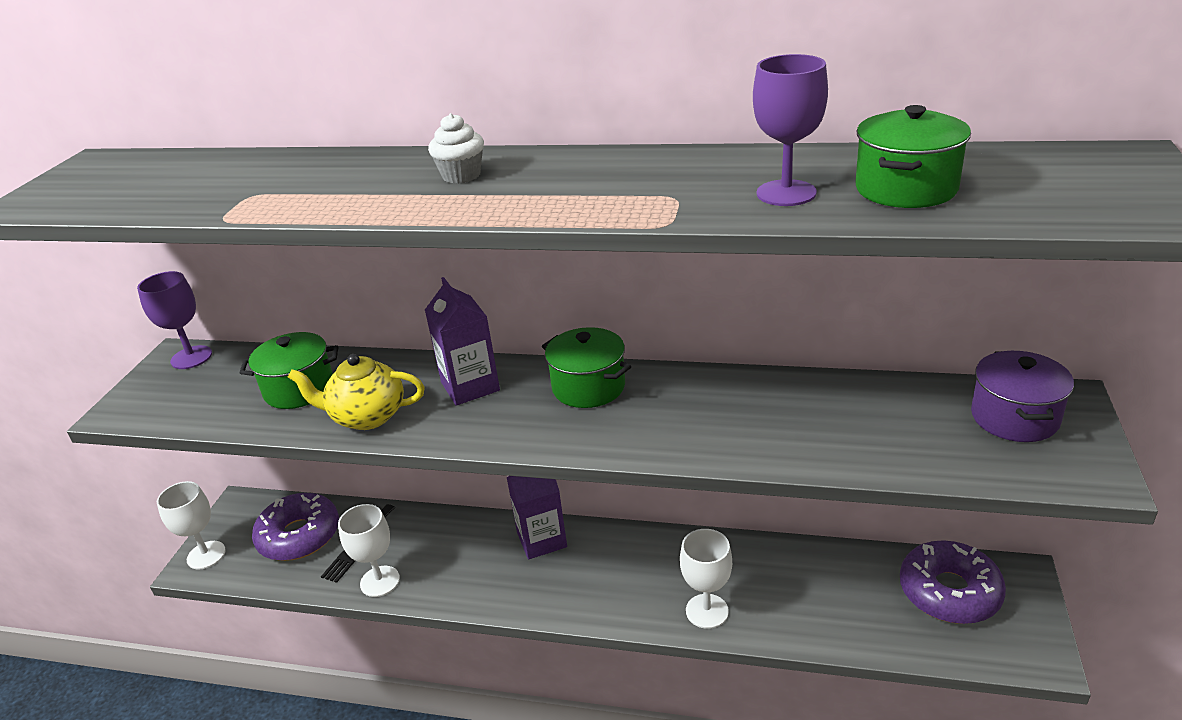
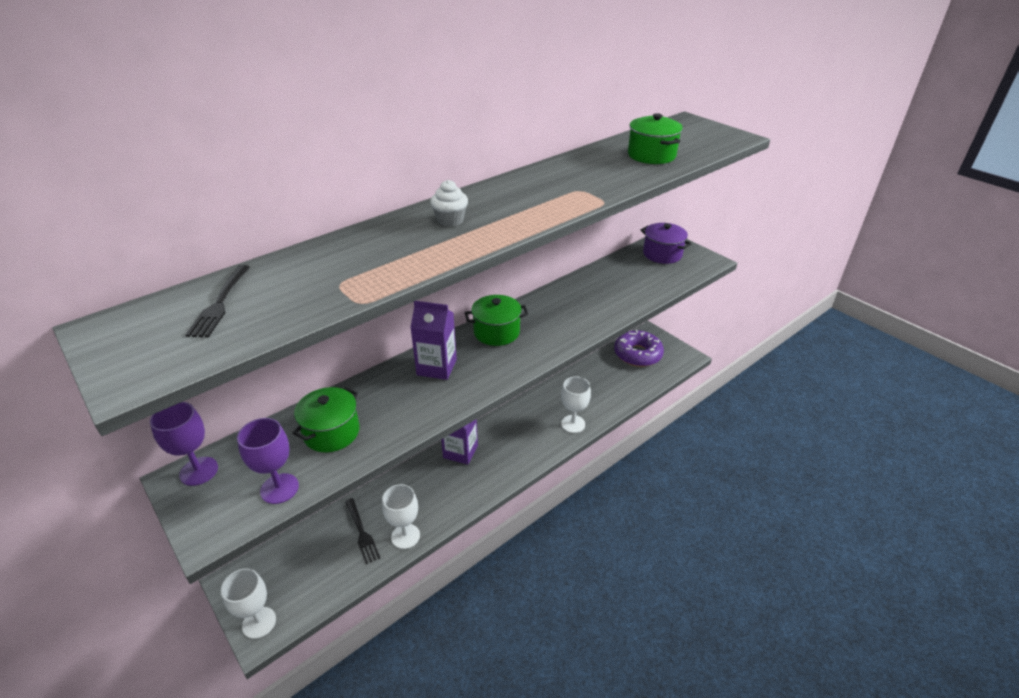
camera: 55 degrees left, 5 degrees up
(168, 173) = (220, 303): none -> black fork
(299, 536) = (312, 559): purple donut -> none
(367, 416) = (407, 416): yellow teapot -> none
(786, 193) = (617, 172): purple goblet -> purple goblet (279, 488)

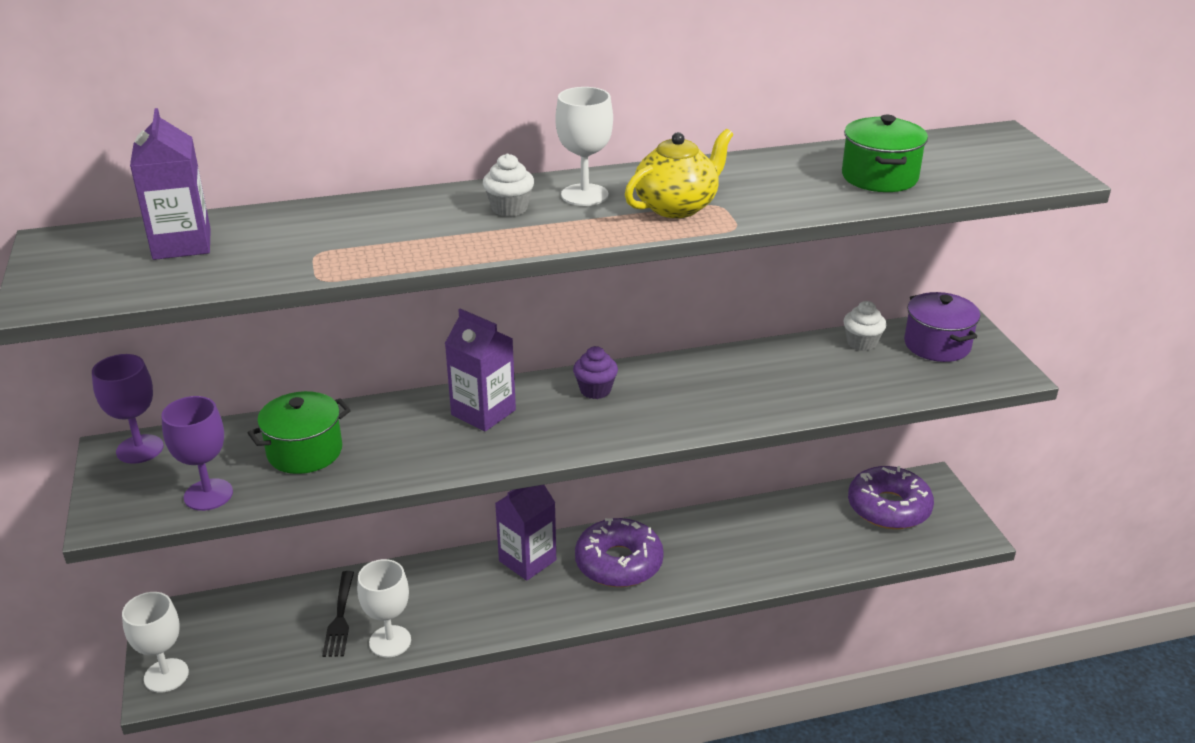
camera: 25 degrees right, 5 degrees down
(220, 303) = (182, 244): black fork -> purple carton
(496, 332) = (595, 390): green pot -> purple cupcake
(515, 434) = (619, 563): none -> purple donut
(556, 196) = (677, 207): none -> yellow teapot
(573, 424) = (714, 576): white goblet -> white goblet (584, 195)
(623, 263) = (861, 343): none -> white cupcake

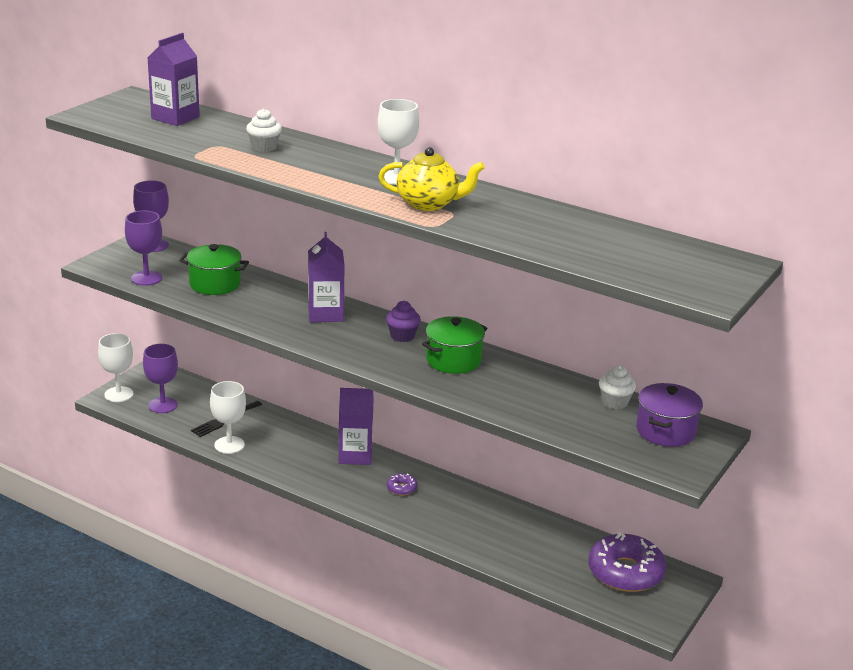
camera: 45 degrees right, 5 degrees down
(242, 650) = (163, 405): none -> purple goblet
(509, 208) = (344, 167): white cupcake -> white cupcake (264, 147)
(619, 563) = (401, 488): purple donut -> purple donut, size x0.43
(879, 177) = (586, 244): green pot -> green pot (453, 360)

